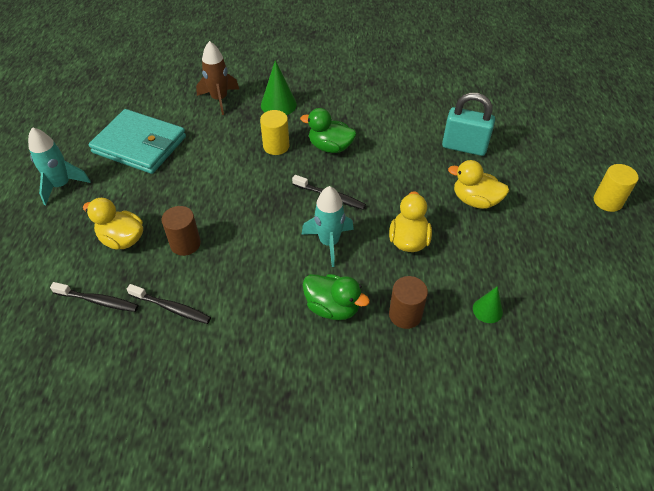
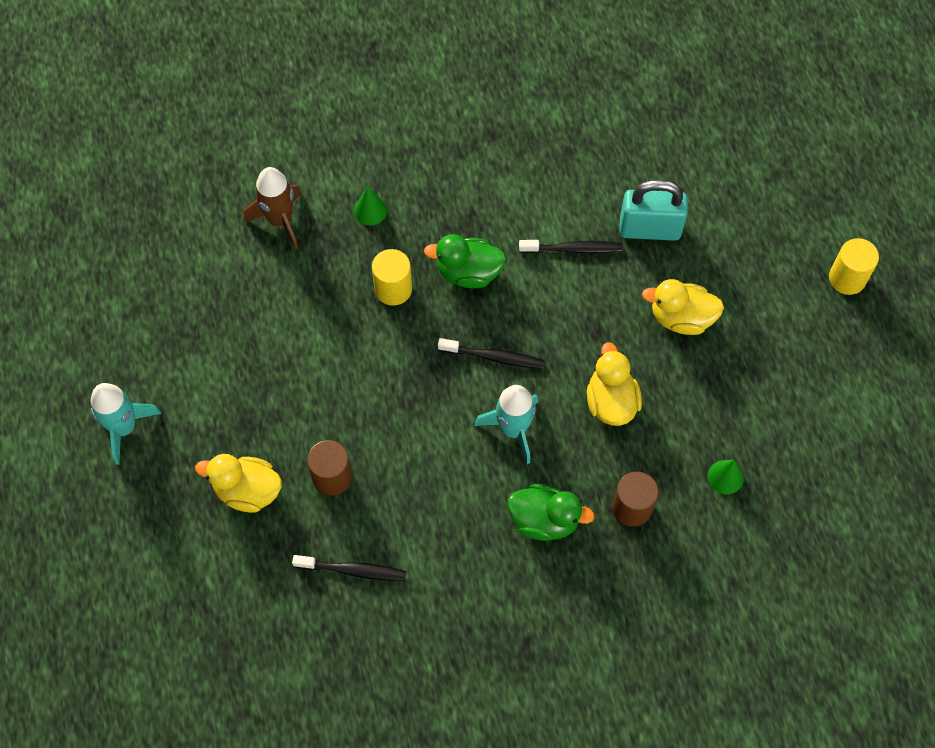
camera: 15 degrees left, 15 degrees up
(98, 301) = (259, 584): black toothbrush -> black toothbrush (573, 249)
(139, 145) = (200, 332): turquoise wallet -> none
(278, 104) = (370, 210): green cone -> green cone, size x0.62

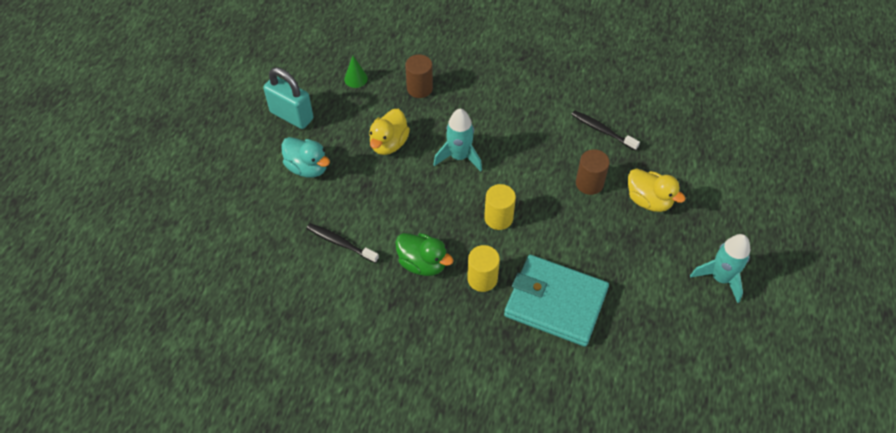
camera: 150 degrees left, 10 degrees down
(280, 220) = (538, 374): brown rocket -> none
(299, 303) = (555, 302): none -> turquoise wallet
(370, 210) = (464, 345): green cone -> none
(493, 357) = (443, 202): black toothbrush -> none
(544, 520) = (473, 104): green duck -> none
(649, 229) = (279, 230): turquoise padlock -> turquoise padlock (291, 115)
(681, 318) = (307, 168): yellow duck -> turquoise duck
(847, 278) = (188, 140): yellow cylinder -> yellow cylinder (498, 218)

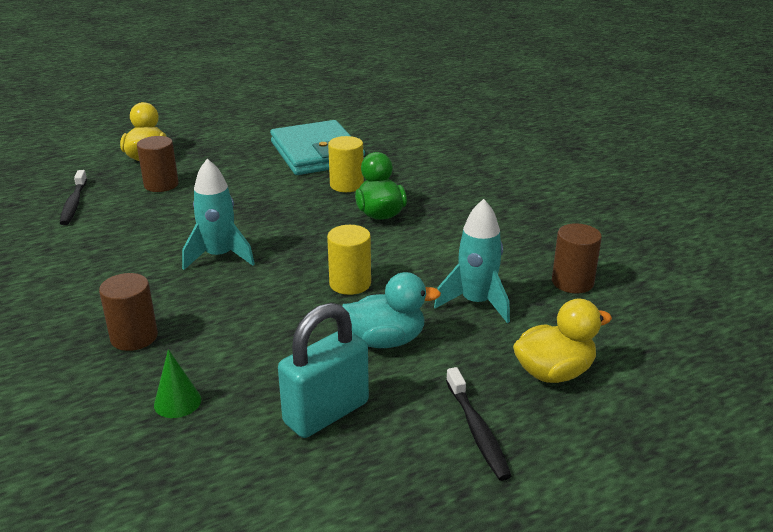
camera: 135 degrees left, 25 degrees down
(248, 286) = (572, 282): none -> brown cylinder
(291, 115) = (326, 413): turquoise padlock -> turquoise padlock turned 60 degrees clockwise
(307, 168) = (385, 340): turquoise duck -> turquoise duck turned 90 degrees clockwise
(340, 243) = (435, 262): black toothbrush -> black toothbrush (477, 431)
(389, 144) = (263, 307): yellow duck -> yellow duck (554, 372)
(498, 218) = (269, 205): yellow cylinder -> yellow cylinder (350, 283)
(720, 278) = (195, 115): turquoise rocket -> turquoise rocket (476, 303)

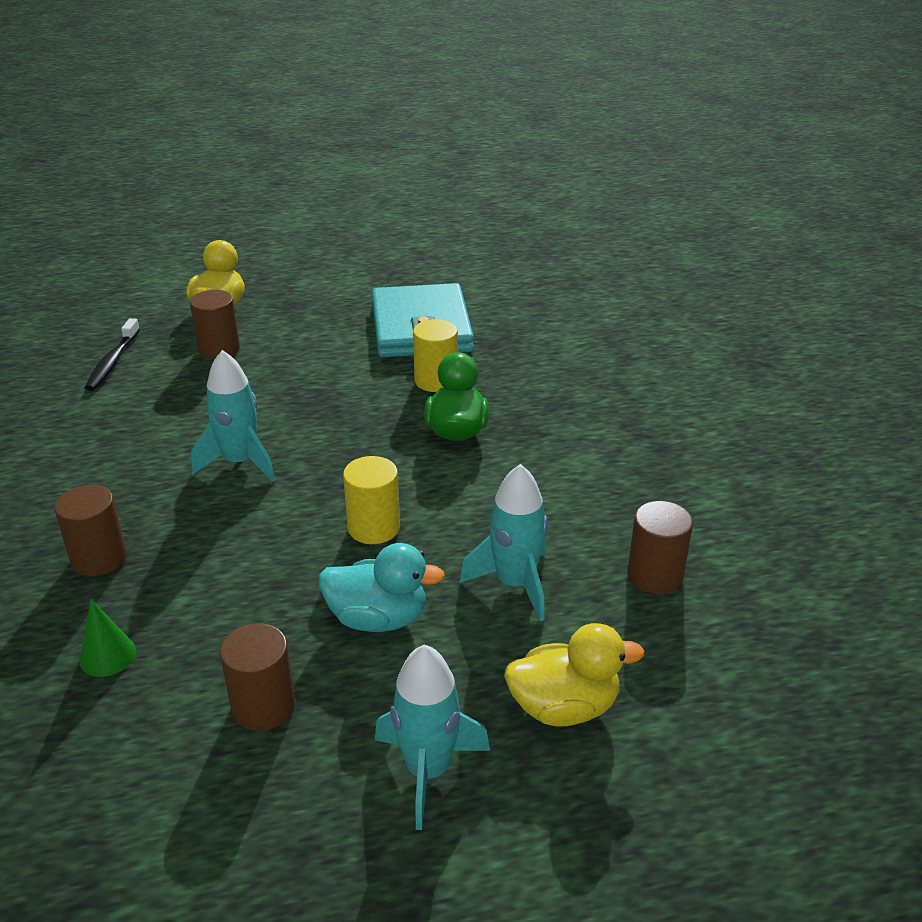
camera: 15 degrees right, 5 degrees up
(326, 413) = (263, 706): turquoise padlock -> brown cylinder
(477, 431) = (428, 770): black toothbrush -> turquoise rocket

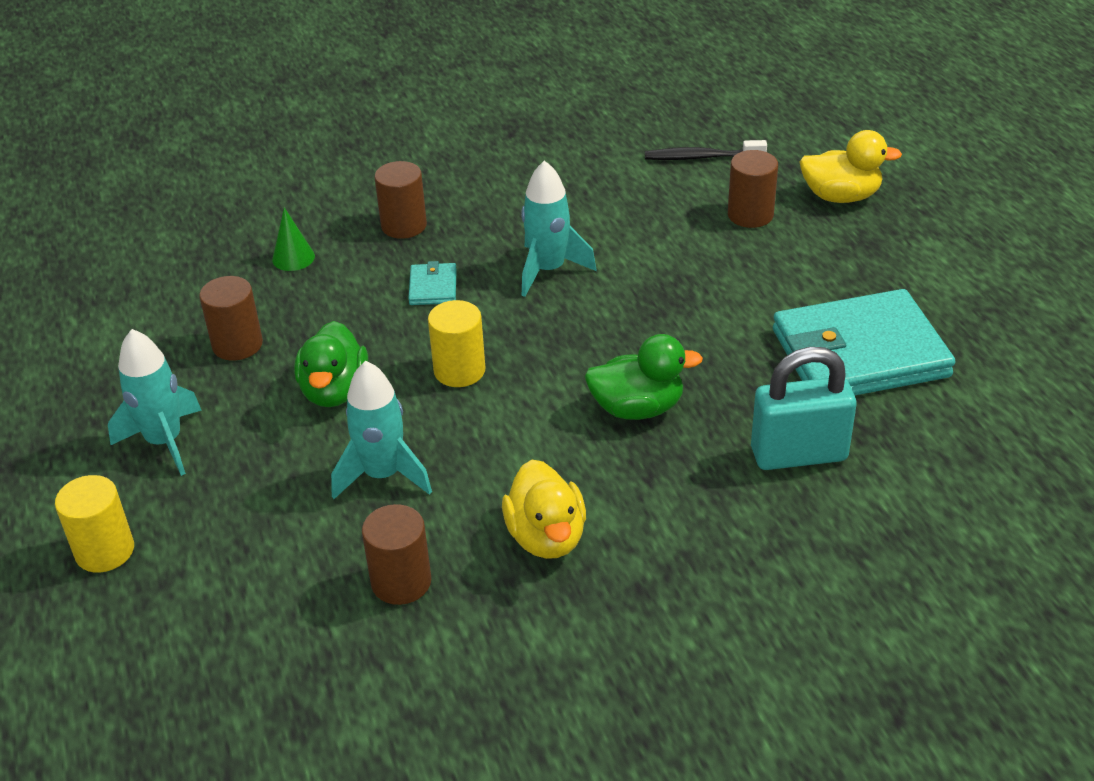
camera: 85 degrees right, 5 degrees up
(229, 540) = (433, 287): none -> turquoise wallet
(378, 618) = (334, 391): turquoise duck -> green duck
(436, 381) = (737, 380): yellow cylinder -> yellow cylinder (105, 551)
(526, 366) = (798, 454): none -> turquoise padlock
(564, 707) = (224, 518): yellow duck -> yellow duck (546, 537)

